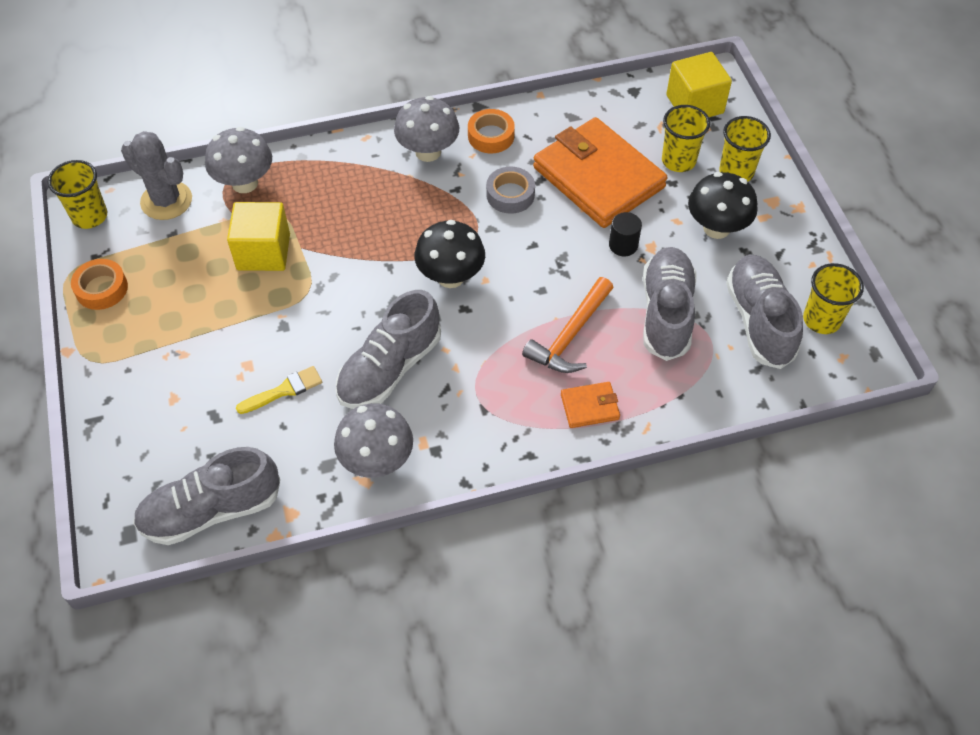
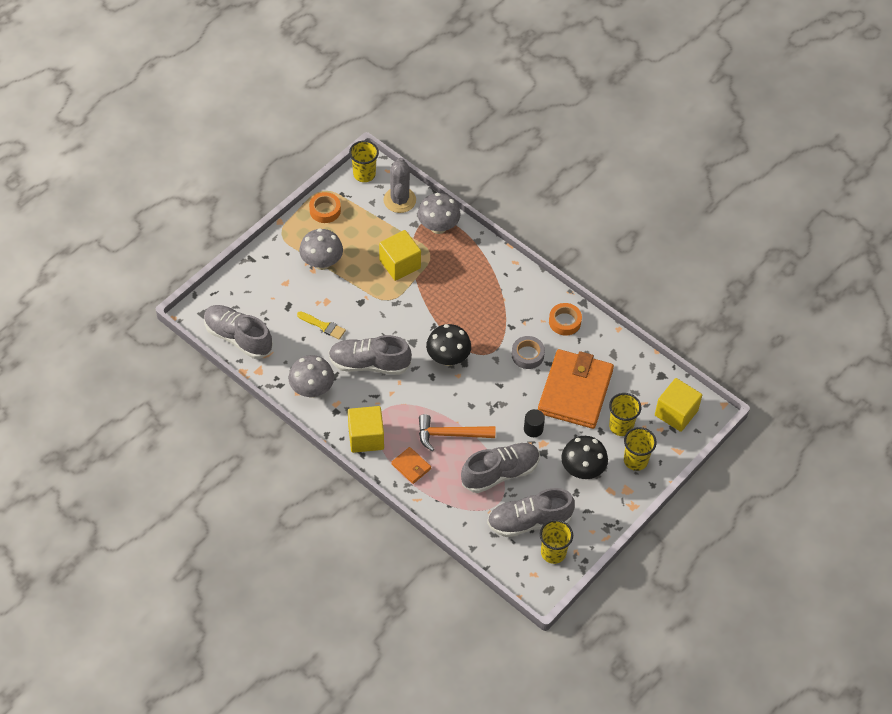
camera: 55 degrees right, 0 degrees up
(428, 152) = (528, 298): grey mushroom -> grey mushroom (321, 262)
(505, 436) = (366, 437): none -> yellow cube
(759, 321) = (529, 521): grey shoe -> grey shoe turned 150 degrees counterclockwise

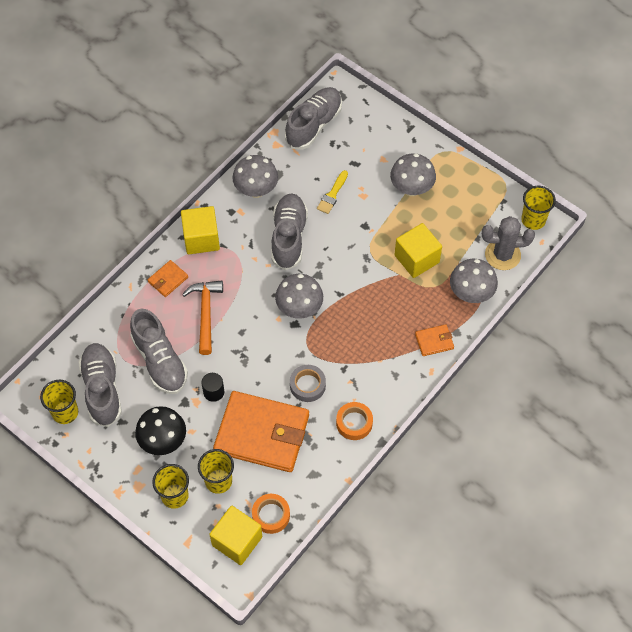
camera: 90 degrees right, 5 degrees up
(325, 210) = (479, 187): orange tape -> orange tape (271, 515)
(448, 358) = (299, 308): black mushroom -> grey mushroom
(485, 257) = (434, 341): none -> orange wallet

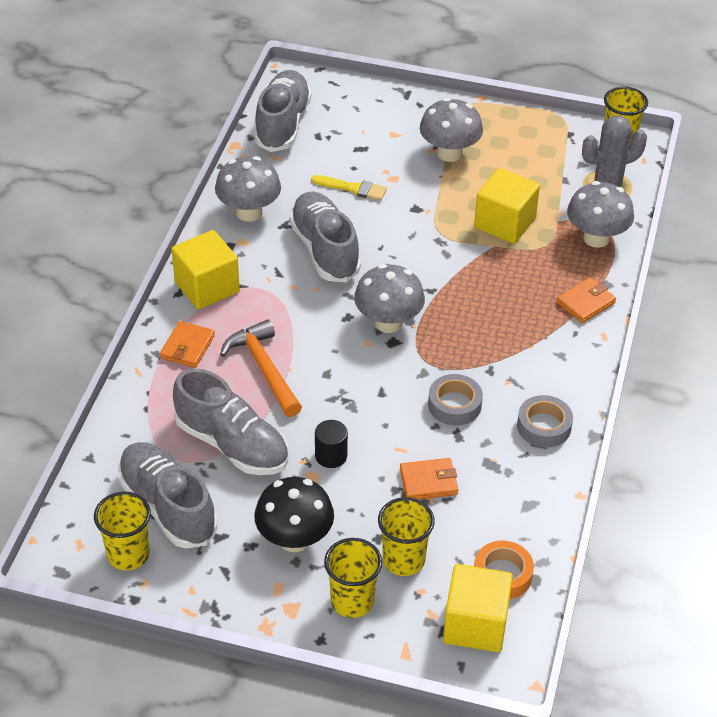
camera: 25 degrees left, 15 degrees down
(262, 433) = (428, 481): orange wallet -> orange wallet, size x0.42
(332, 194) = (353, 188): yellow brush -> yellow brush turned 75 degrees counterclockwise
(354, 423) = (544, 426): orange tape -> grey tape

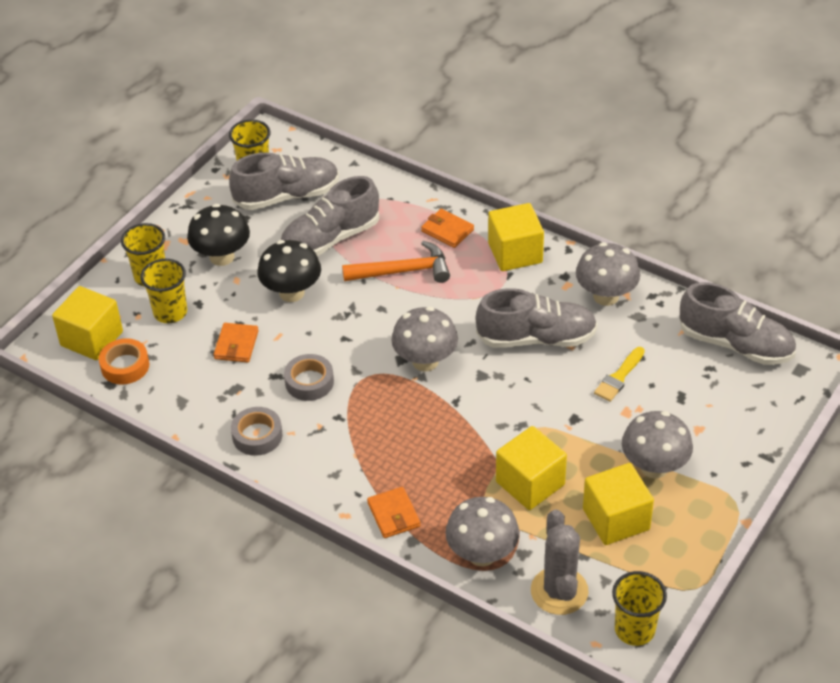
camera: 110 degrees right, 0 degrees up
(331, 456) = (291, 293): black cylinder -> black mushroom
(516, 167) = (616, 519): none -> yellow cube

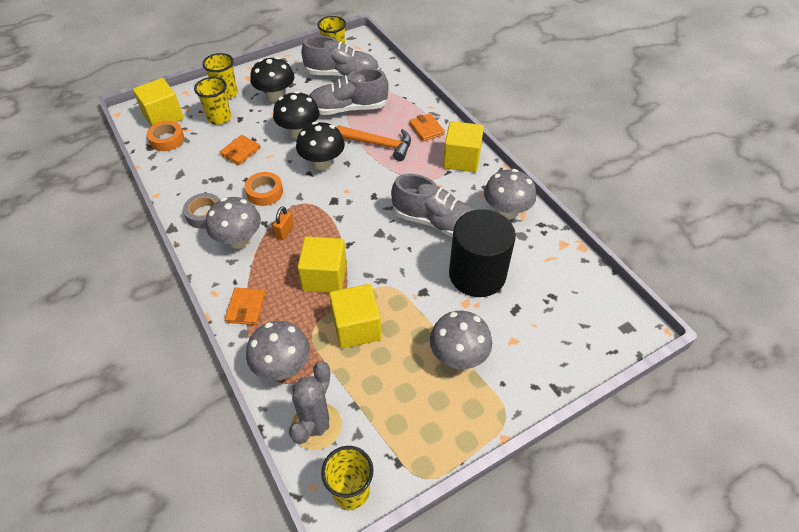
camera: 25 degrees right, 5 degrees up
(309, 382) = (265, 192): grey tape -> orange tape
(352, 320) = (322, 163): none -> black mushroom
(371, 417) = (285, 232): none -> orange padlock
(425, 361) = (349, 208): grey mushroom -> grey mushroom (239, 240)
(616, 519) = (400, 386): yellow cube -> yellow cube (325, 277)
(619, 377) = (477, 274): yellow brush -> black cylinder
(735, 344) = (584, 286): grey shoe -> none

